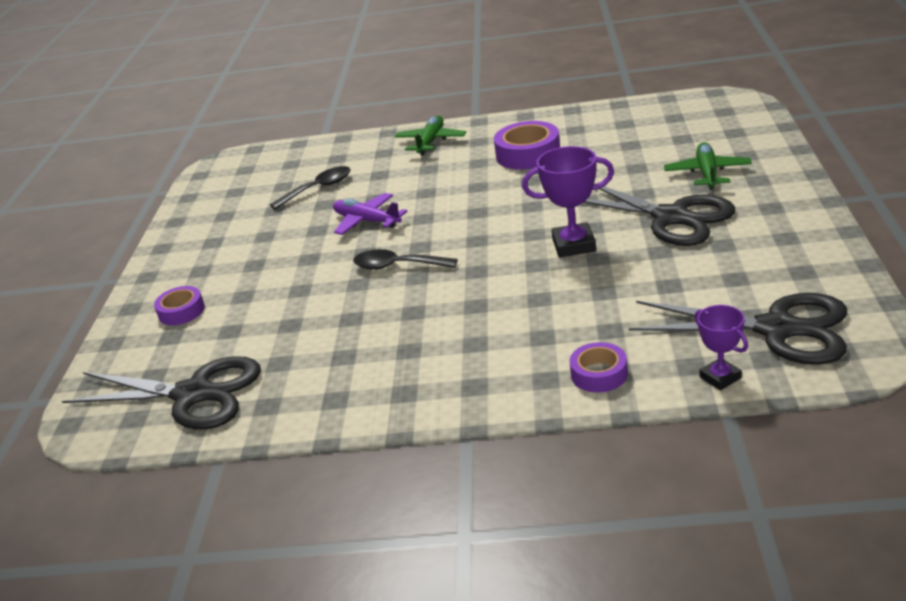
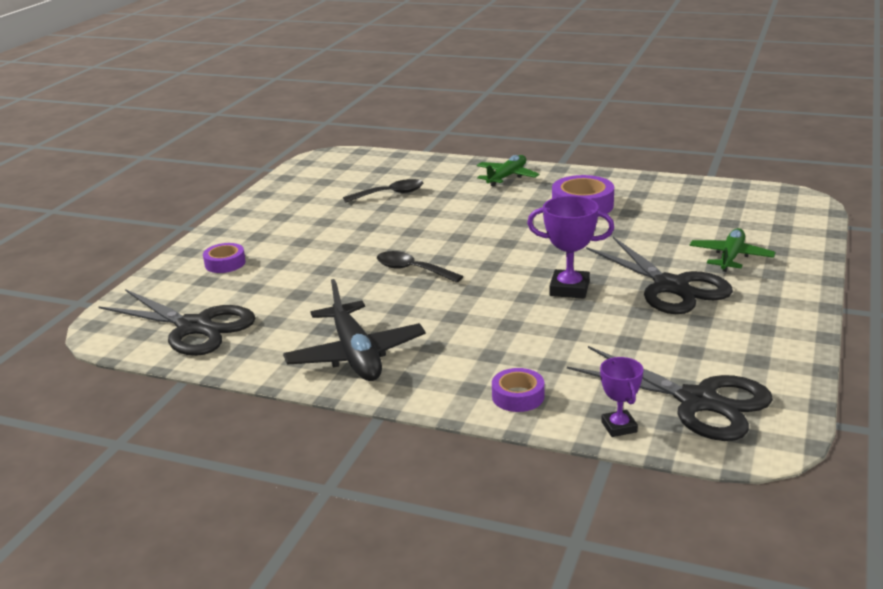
camera: 15 degrees right, 5 degrees down
(367, 221) = (412, 228): purple plane -> none
(398, 376) = (355, 355): none -> black plane

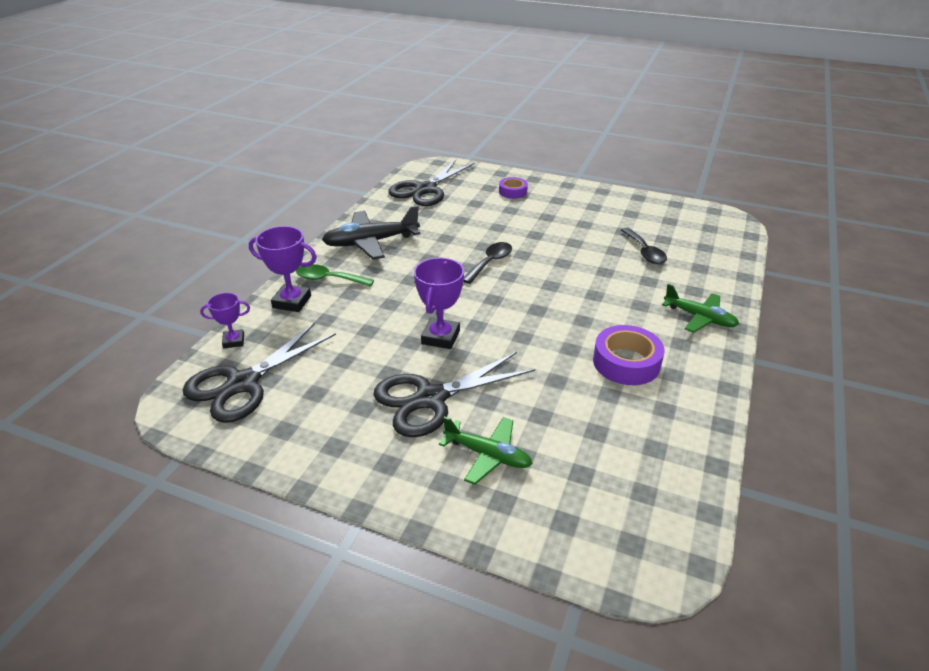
camera: 90 degrees right, 10 degrees up
(457, 376) = (328, 279): none -> green spoon
(518, 396) = (292, 302): purple tape -> purple trophy

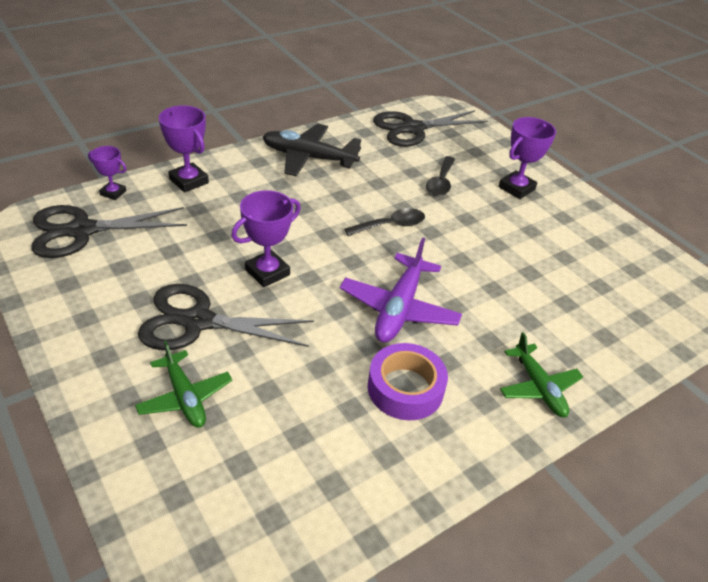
camera: 30 degrees right, 5 degrees up
(328, 279) = (238, 175): green spoon -> none
(513, 192) = (495, 166): purple tape -> none
(544, 201) = (516, 188): none -> purple trophy
(561, 314) = (398, 308): none -> purple plane
(644, 252) = (562, 289): black spoon -> black spoon (440, 183)

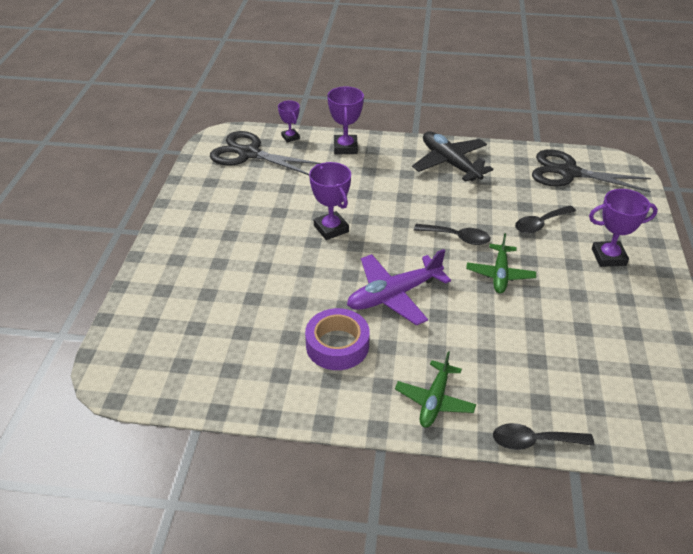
camera: 45 degrees right, 0 degrees up
(185, 397) = (204, 276): green plane -> green plane (500, 274)
(197, 322) = (256, 238): black scissors -> none
(267, 272) = (331, 229): purple trophy -> purple trophy turned 60 degrees clockwise
(638, 373) = (533, 441): none -> black spoon

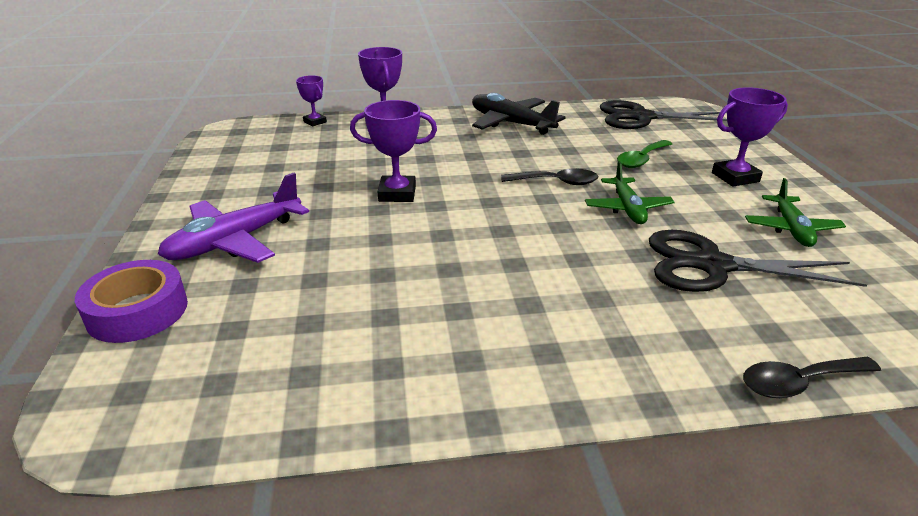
camera: 15 degrees left, 10 degrees down
(249, 154) = (267, 140): black scissors -> black scissors (712, 265)
(331, 229) = (397, 194): purple trophy -> purple trophy turned 45 degrees counterclockwise
(337, 345) = (459, 315): purple tape -> purple tape (137, 311)
(393, 295) = (509, 247): purple plane -> purple plane (234, 241)
(434, 400) = (631, 358): green plane -> green plane (791, 229)
(540, 224) = (641, 160): black spoon -> green spoon

